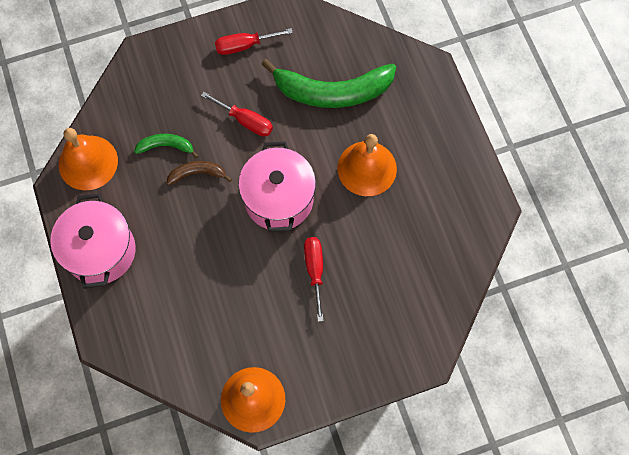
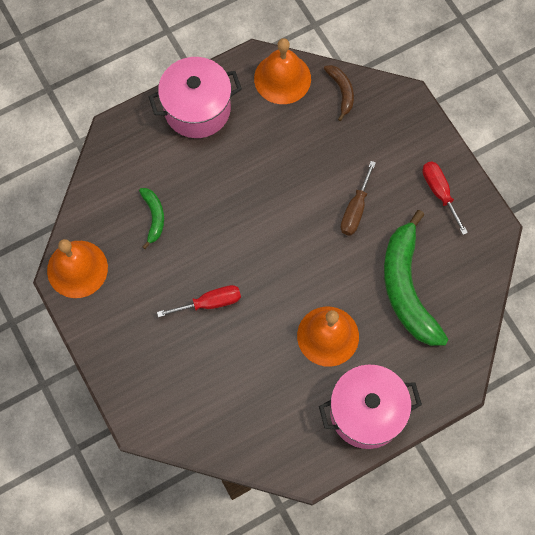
camera: 80 degrees right, 0 degrees up
(166, 146) = (313, 143): green banana -> green banana (154, 217)
(197, 173) = (290, 176): brown banana -> brown banana (341, 92)
(245, 121) = (355, 210): red screwdriver -> brown screwdriver
(278, 199) = (278, 256): pink pot -> pink pot (366, 412)

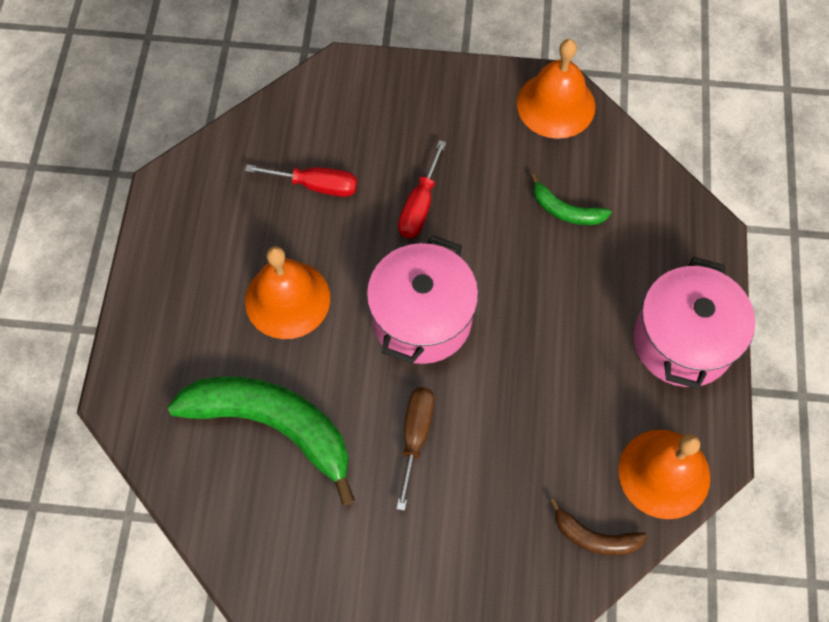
camera: 125 degrees right, 5 degrees down
(355, 210) = (415, 436): brown screwdriver -> brown screwdriver turned 45 degrees clockwise
(366, 412) = (173, 281): pink pot -> pink pot (422, 319)
(439, 192) = (362, 559): red screwdriver -> red screwdriver (316, 185)

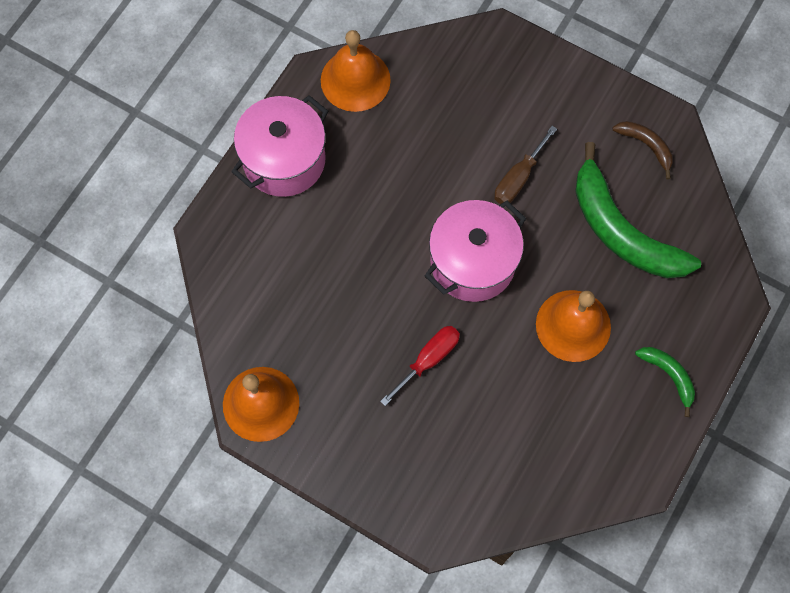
camera: 155 degrees left, 5 degrees up
(316, 185) = (508, 419): red screwdriver -> none
(565, 210) = (310, 301): green banana -> green banana (669, 375)
(594, 537) = (427, 62): brown banana -> brown banana (646, 146)

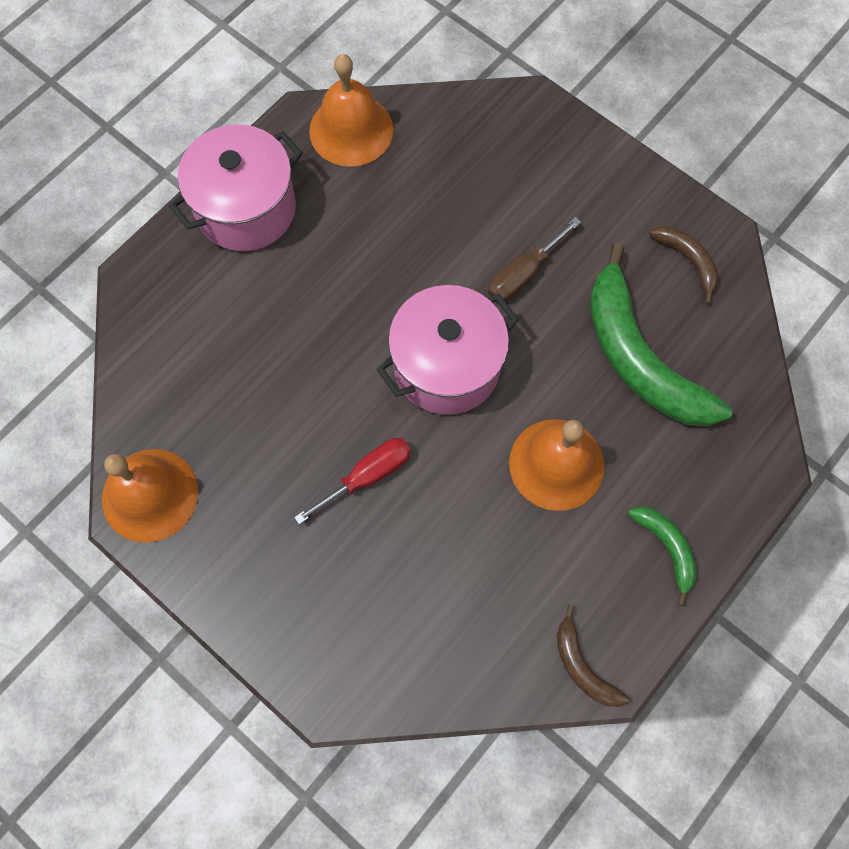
camera: 10 degrees right, 0 degrees up
(621, 475) = (582, 666): none -> brown banana

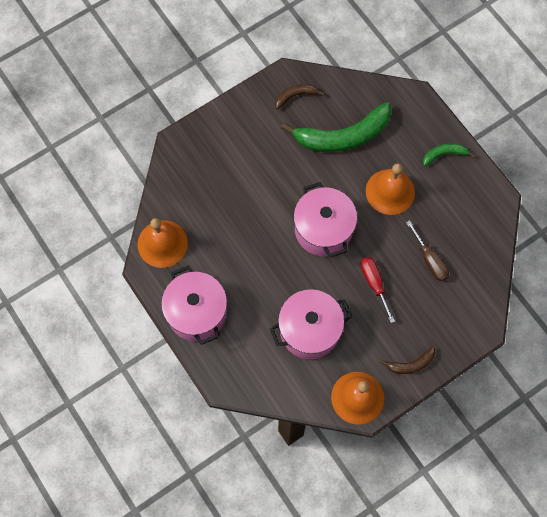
camera: 75 degrees left, 0 degrees up
(255, 387) = (309, 330): none -> pink pot
(523, 274) = (280, 177): brown screwdriver -> brown screwdriver (429, 260)
(582, 666) = (492, 209): brown banana -> brown banana (410, 364)

